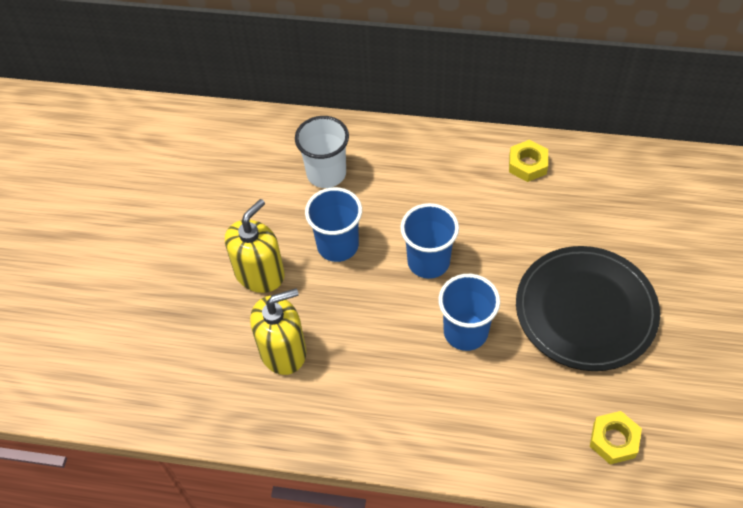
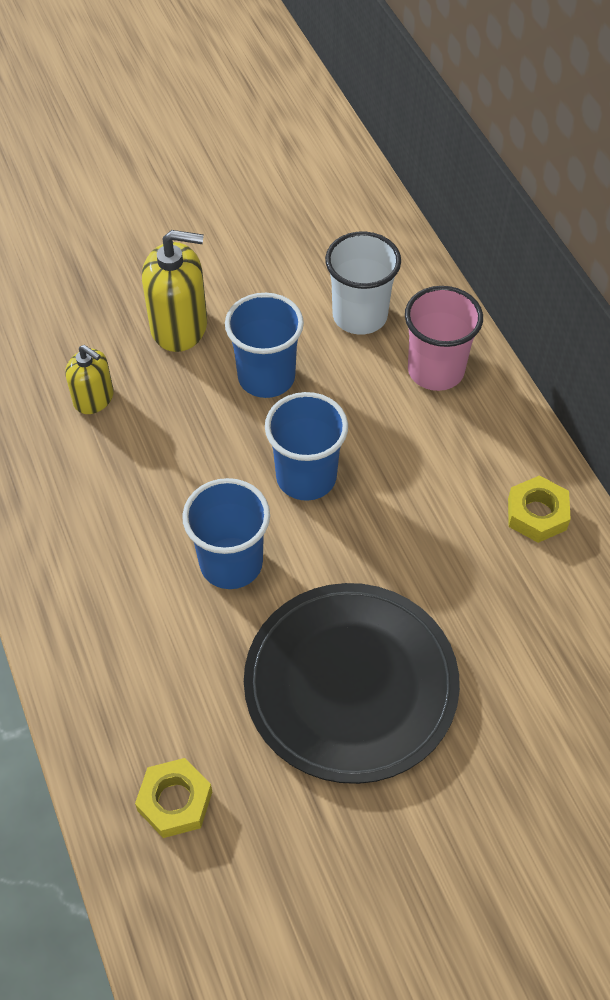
camera: 55 degrees right, 0 degrees up
(283, 351) = (94, 398): yellow soap dispenser -> yellow soap dispenser, size x0.61
(396, 158) = (435, 370): none -> pink cup

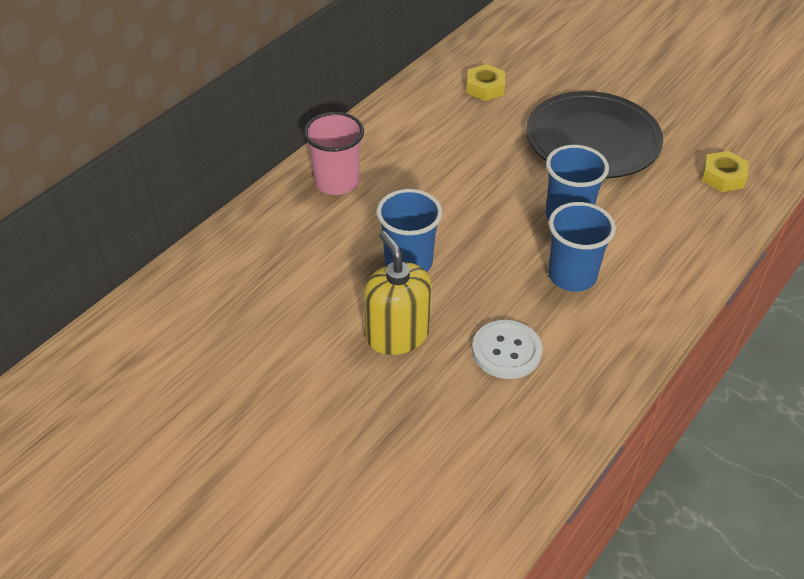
camera: 120 degrees left, 10 degrees down
(94, 398) = (506, 351): yellow soap dispenser -> white button
(306, 477) = (475, 209): blue cup -> blue cup (572, 276)
(360, 316) = (312, 237): white cup -> none
(537, 514) = (417, 108): yellow nut -> yellow nut (485, 88)

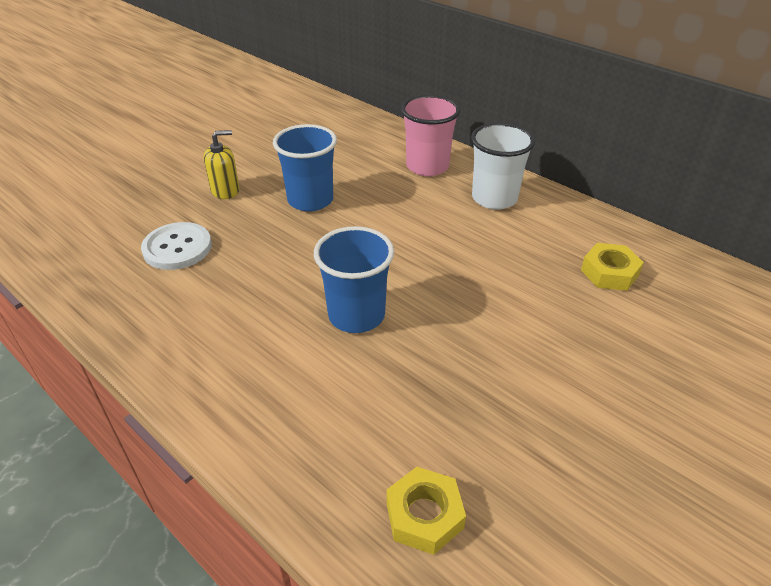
camera: 95 degrees right, 5 degrees down
(390, 140) = (494, 198): none -> white cup
(397, 335) = (225, 190): yellow soap dispenser -> yellow soap dispenser, size x0.61
(572, 276) = (258, 305): blue cup -> none
(592, 140) = (510, 362): black plate -> none

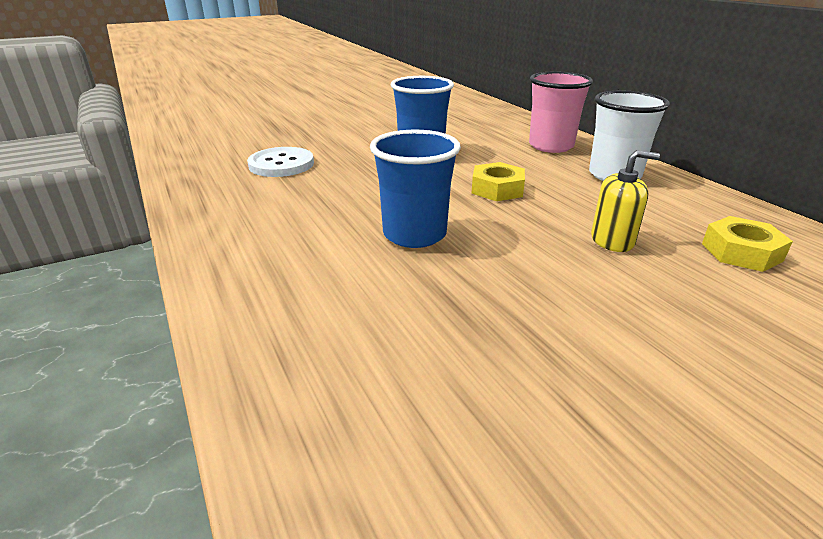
camera: 20 degrees right, 10 degrees down
(225, 190) = (349, 137): yellow soap dispenser -> yellow soap dispenser (612, 240)
(424, 515) = (382, 432): yellow nut -> yellow nut (497, 189)

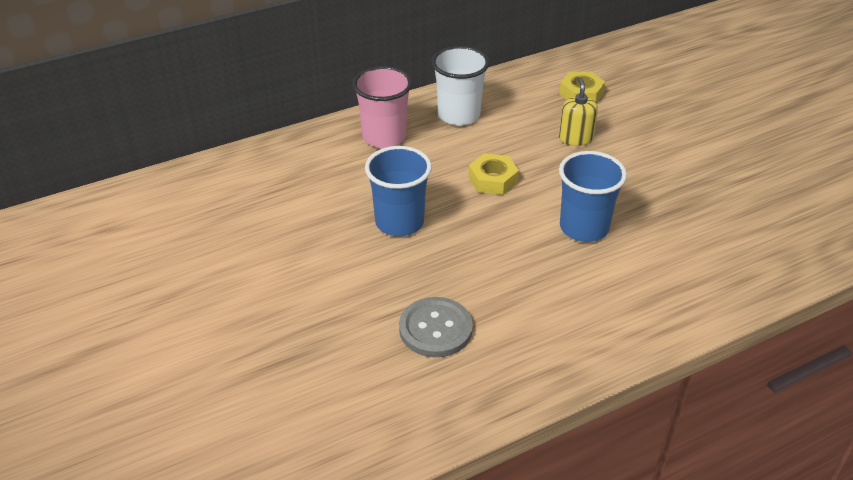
camera: 90 degrees left, 10 degrees up
(281, 164) = (435, 329): white button -> grey button

